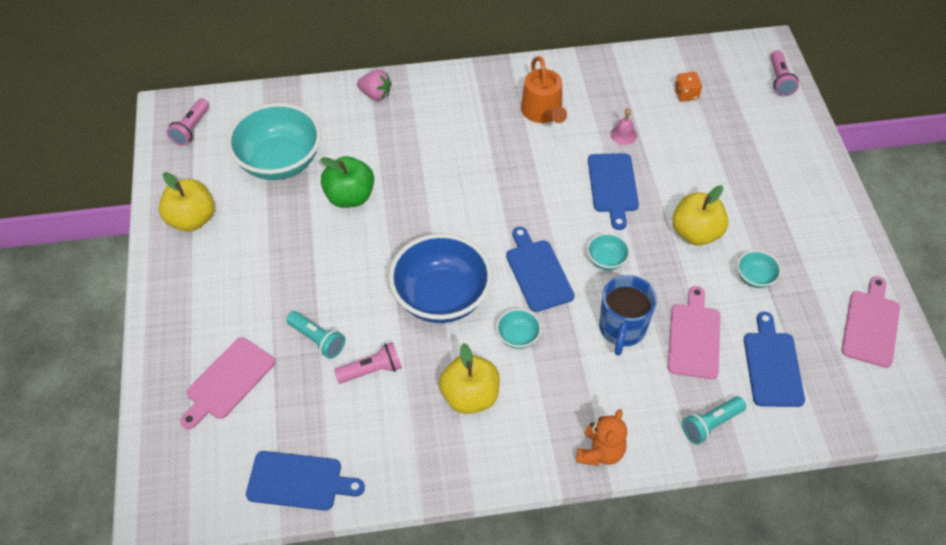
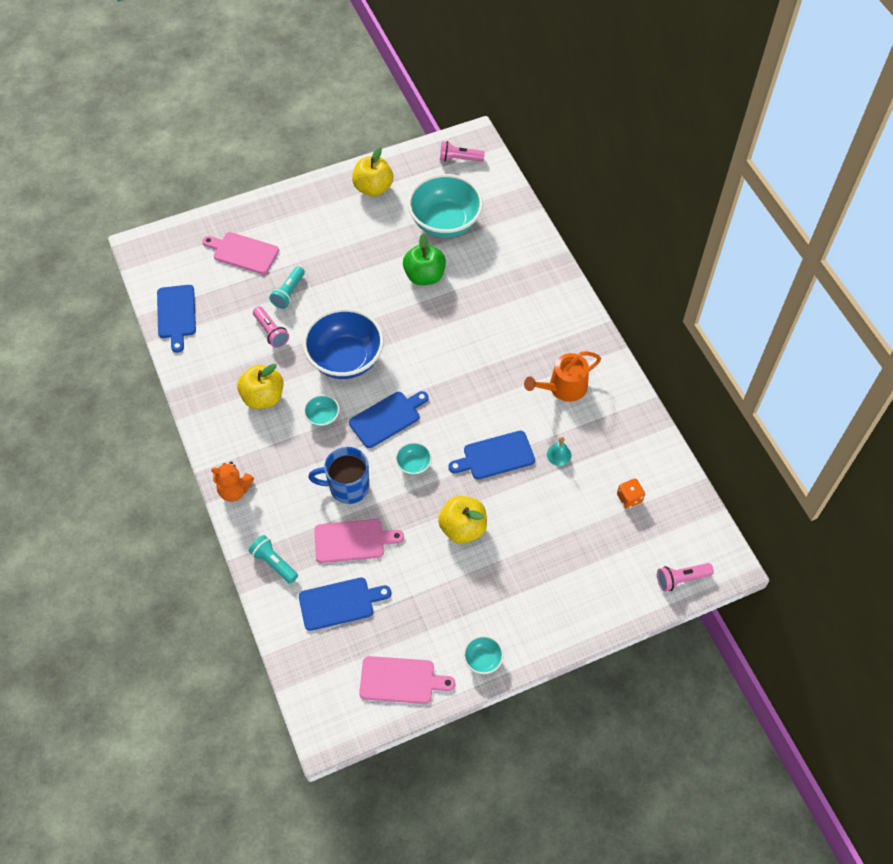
camera: 75 degrees right, 5 degrees up
(375, 94) = (539, 263): pink strawberry -> none
(623, 135) = (559, 454): pink bell -> turquoise bell
(755, 277) = (427, 581): turquoise bowl -> turquoise bowl (483, 659)

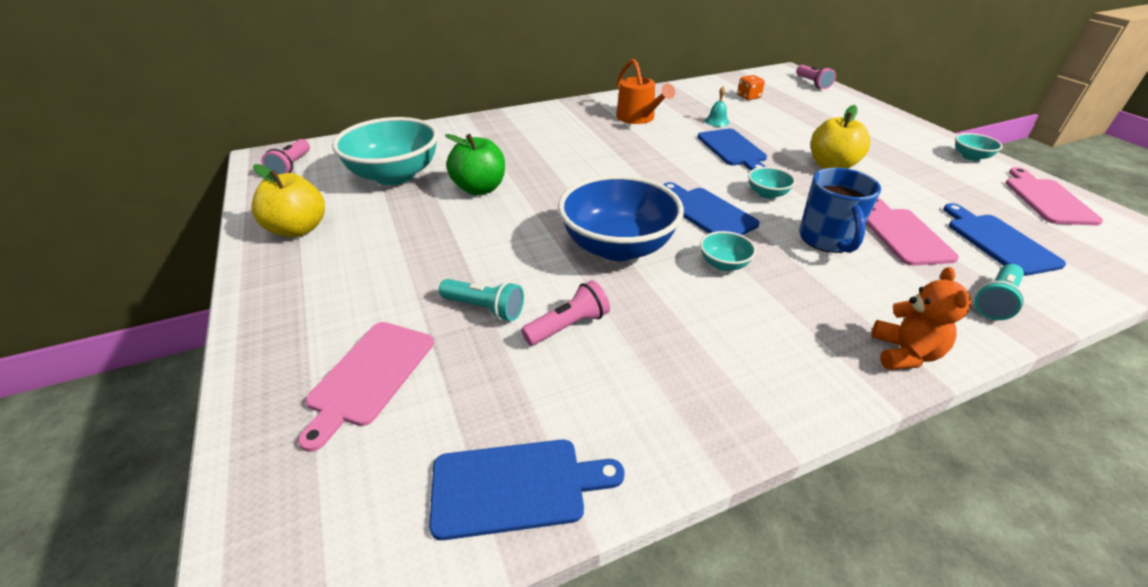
camera: 90 degrees left, 20 degrees down
(263, 397) = (706, 328): yellow apple -> none

